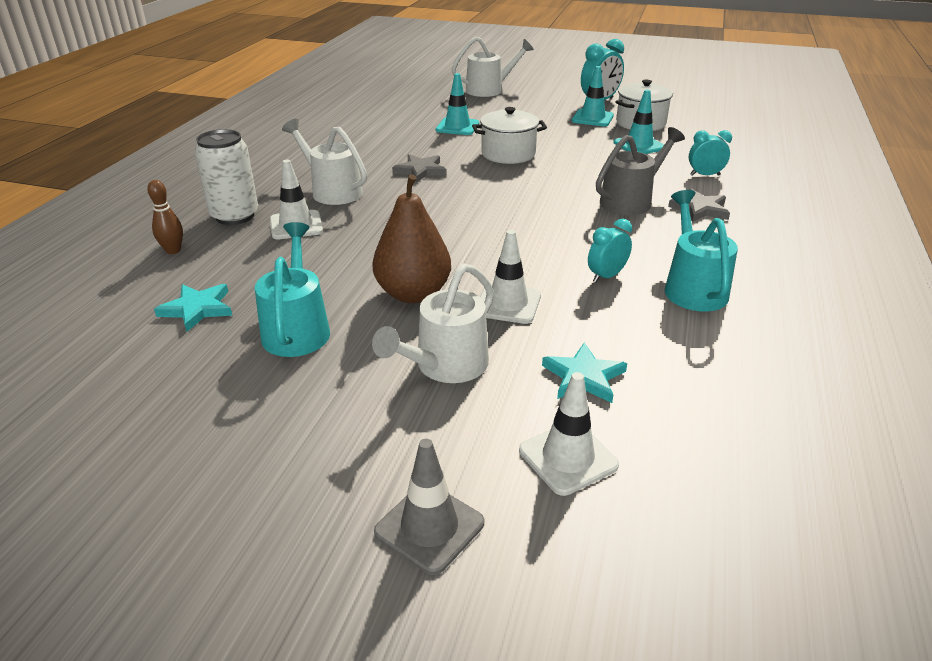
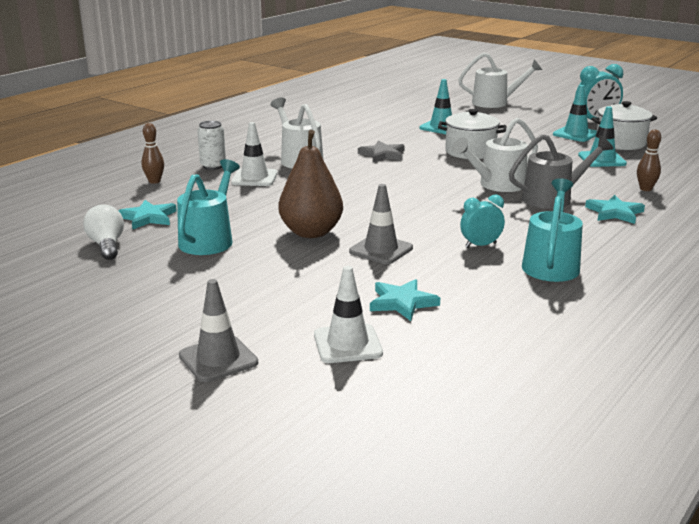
camera: 20 degrees right, 10 degrees down
(166, 366) = (107, 245): none -> white light bulb
(235, 216) = (213, 166): white can -> white can, size x0.65
(445, 367) = (299, 278): white watering can -> white watering can (497, 185)
(508, 304) = (381, 250): white traffic cone -> grey traffic cone
(700, 209) = (614, 212): grey star -> turquoise star
(705, 175) = (645, 189): turquoise clock -> brown bowling pin

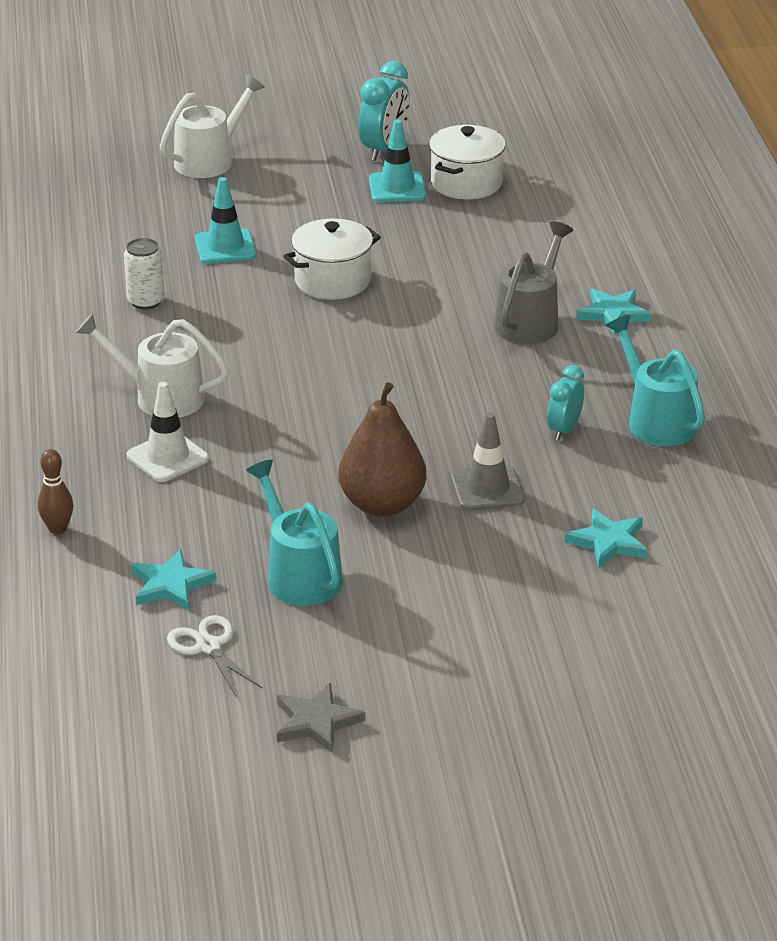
camera: 45 degrees left, 10 degrees up
(107, 245) = (209, 647): white light bulb -> white scissors
(213, 166) = (76, 464): white can -> white can (146, 301)
(218, 359) = (568, 694): grey traffic cone -> none
(347, 344) = (638, 613): white traffic cone -> none
(382, 154) = (243, 337): grey star -> grey star (316, 722)
(497, 185) = (447, 328): white watering can -> none
(601, 159) = (488, 226): turquoise traffic cone -> none
(645, 189) = (593, 259): brown bowling pin -> none

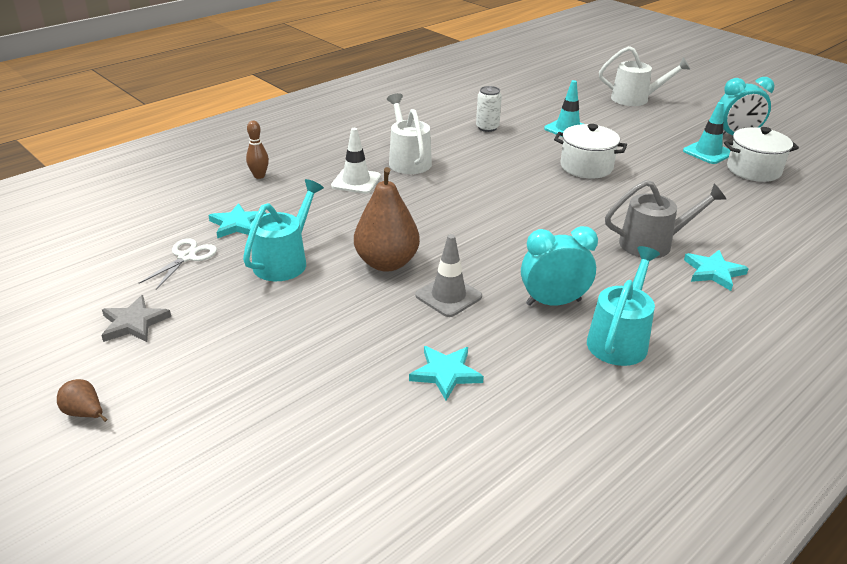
camera: 55 degrees right, 0 degrees up
(454, 792) = (85, 413): none -> brown pear
(564, 430) = (553, 302): turquoise clock -> turquoise clock, size x1.56

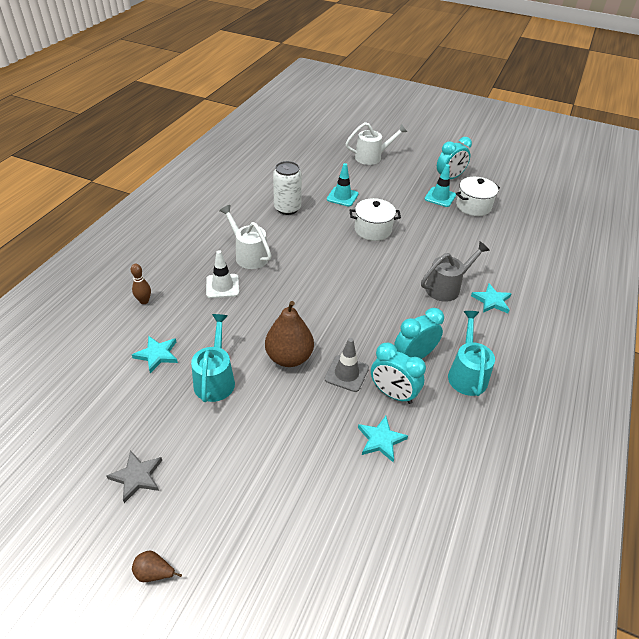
camera: 25 degrees left, 10 degrees up
(186, 257) = (137, 399): white scissors -> none
(487, 127) = (287, 208): white can -> white can, size x1.54
(496, 332) = (393, 394): none -> turquoise clock

